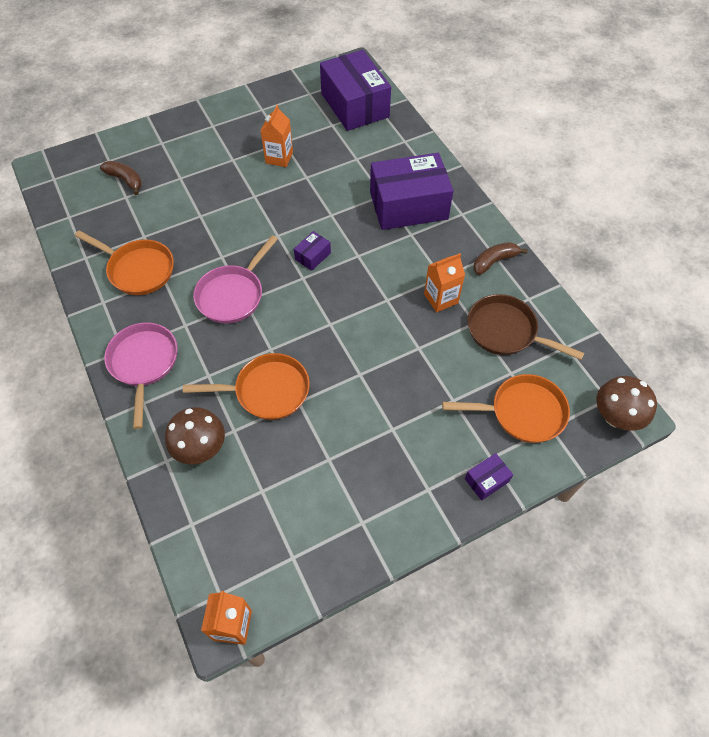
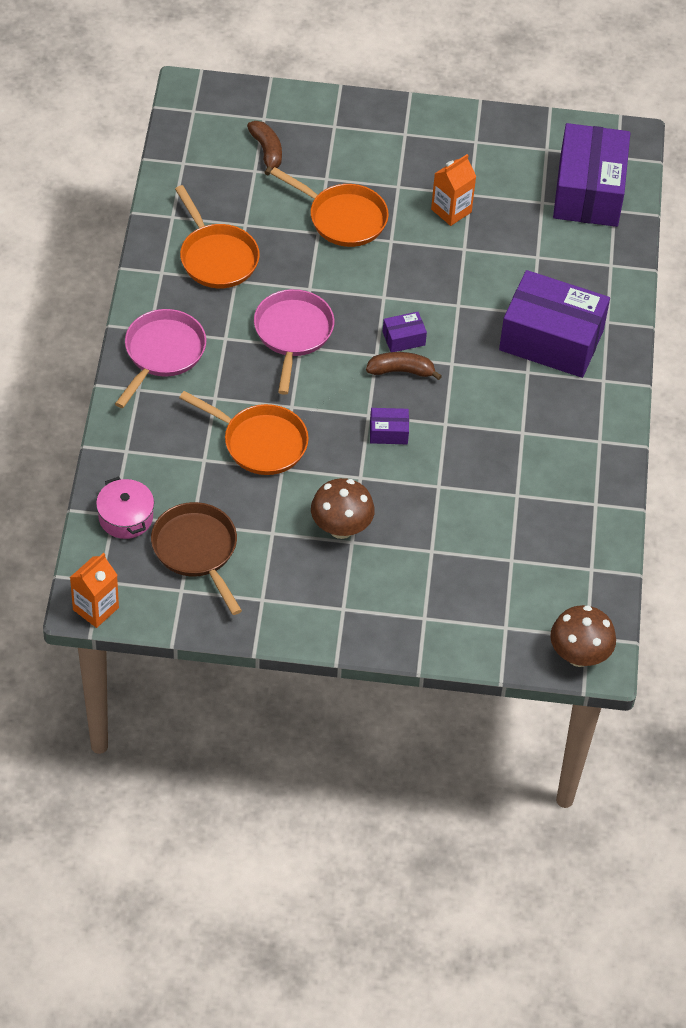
camera: 30 degrees right, 5 degrees down
(201, 448) = (163, 458): brown mushroom -> brown mushroom (341, 528)
(203, 520) = (126, 517): none -> pink pot
(233, 295) = (293, 334): pink pan -> pink pan turned 120 degrees clockwise
(441, 298) = (502, 453): orange carton -> none
(486, 480) = (403, 633): purple box -> purple box (388, 432)
(494, 261) = (593, 448): brown banana -> brown banana (401, 371)
(506, 331) = (541, 520): brown pan -> brown pan (197, 550)
(522, 412) = (490, 599): orange pan -> orange pan (343, 218)

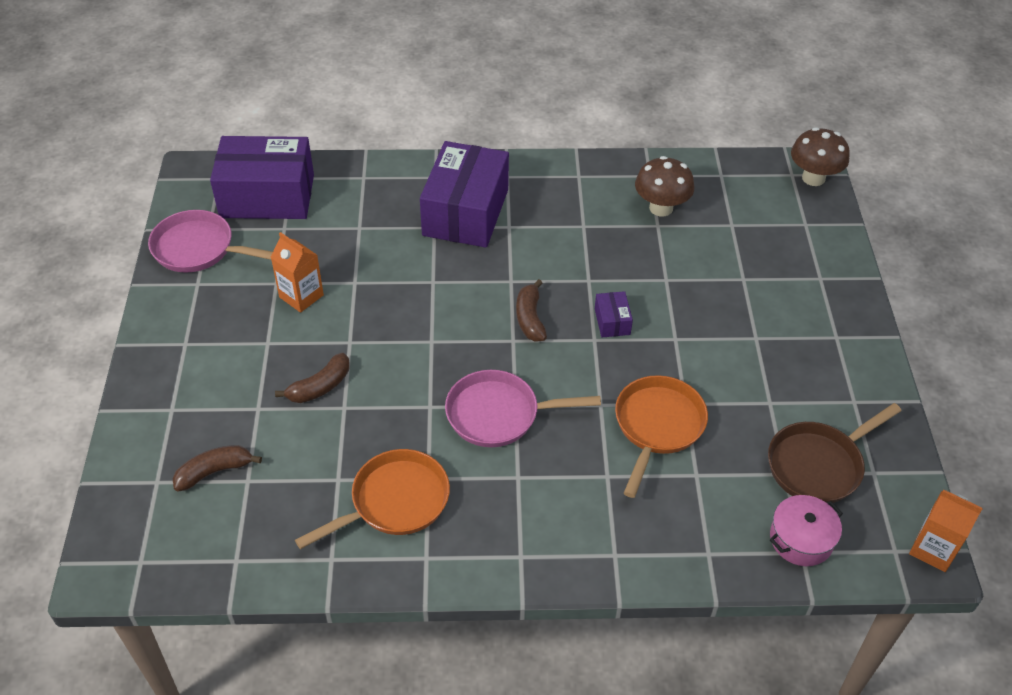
camera: 95 degrees left, 5 degrees down
(162, 353) = (555, 537): pink pan -> pink pan (198, 249)
(341, 528) = (743, 347): brown mushroom -> brown mushroom (661, 208)
(343, 218) = (320, 386): orange pan -> brown banana
(403, 338) = (486, 320): purple box -> none

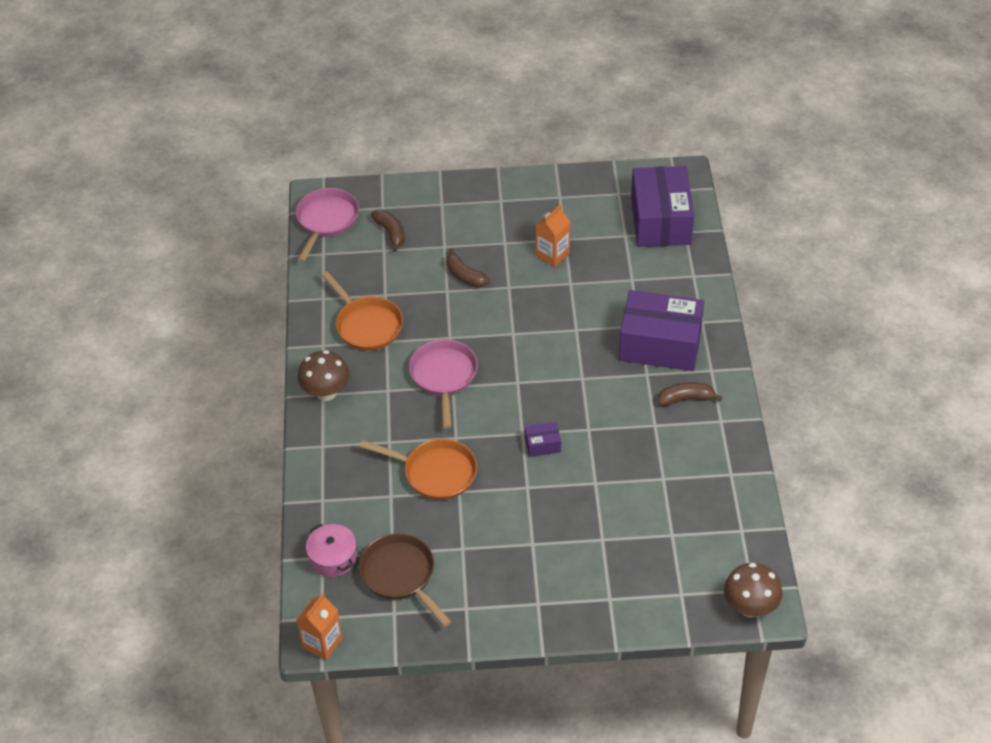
camera: 90 degrees right, 0 degrees up
(198, 249) = (596, 191): pink pan -> pink pan (326, 221)
(530, 318) = (541, 392): brown banana -> brown banana (686, 399)
(661, 208) = (686, 481): brown mushroom -> brown mushroom (326, 393)

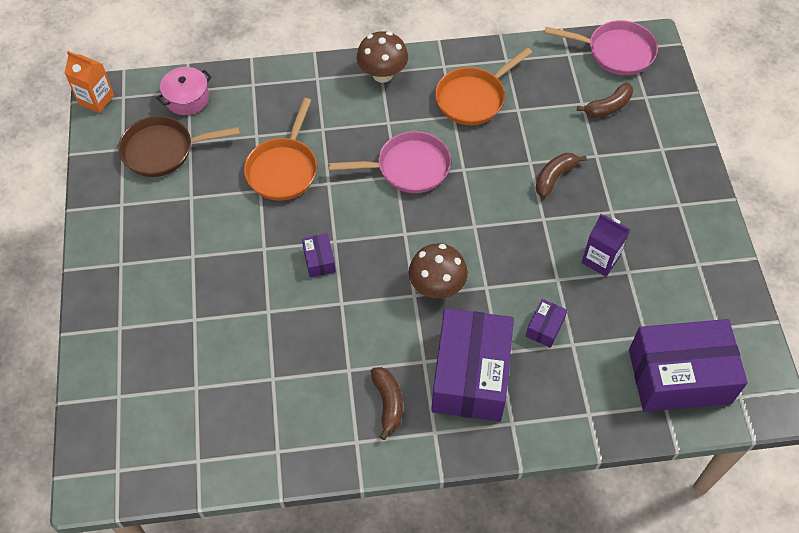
camera: 85 degrees right, 10 degrees up
(400, 575) = (163, 150): brown pan -> brown pan turned 150 degrees counterclockwise
(552, 255) = (600, 259): orange carton -> purple carton
(616, 295) = (545, 327): none -> purple box
(750, 607) = (94, 466): brown mushroom -> brown mushroom (437, 287)

